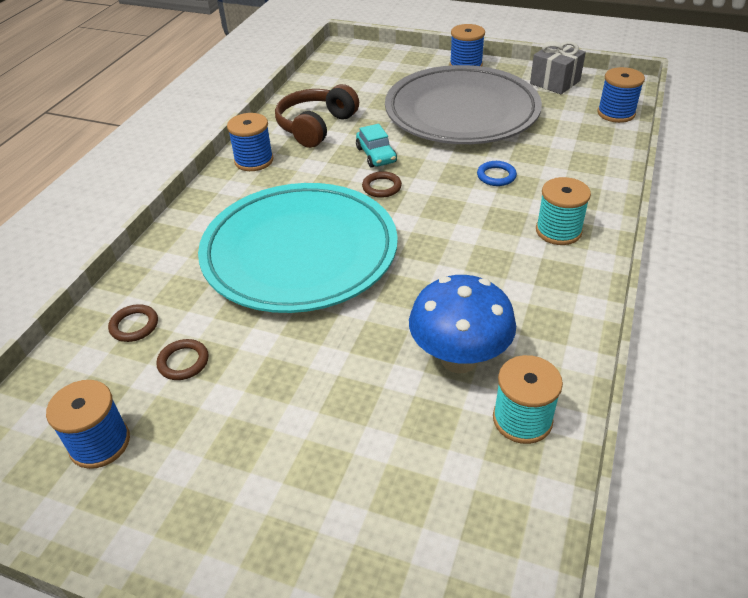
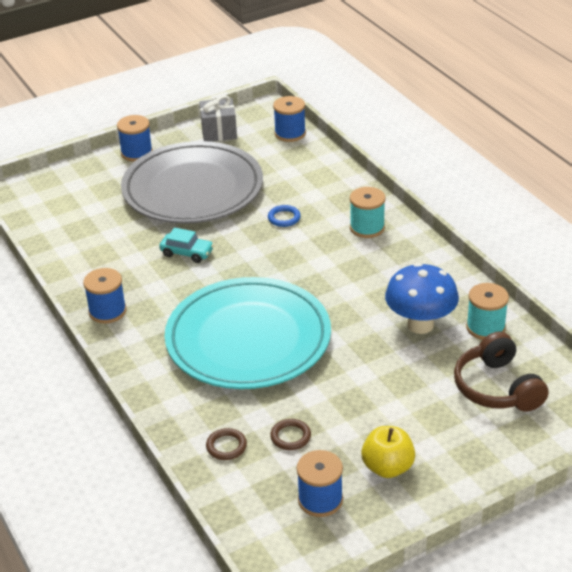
camera: 50 degrees left, 5 degrees down
(193, 472) = (388, 467): none -> yellow apple
(316, 127) = (108, 261): brown headphones -> brown headphones (497, 388)
(381, 187) = (227, 270): brown ring -> none

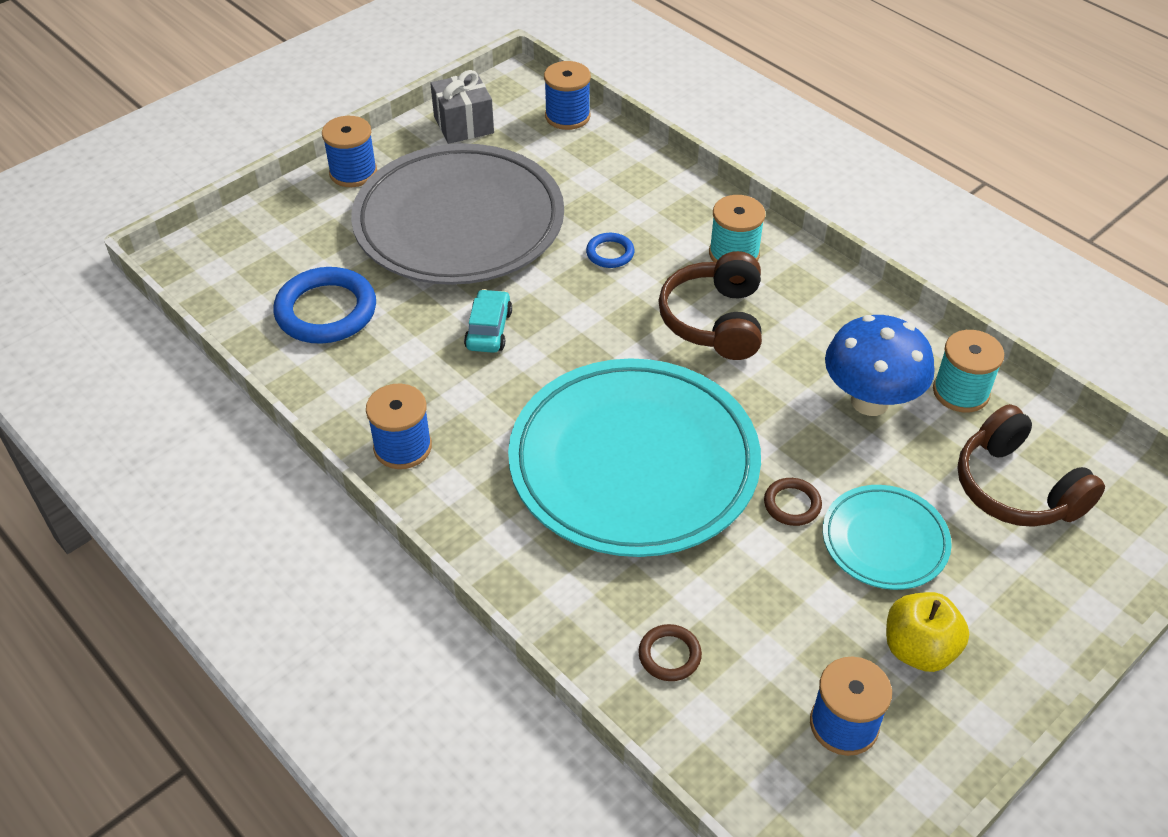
camera: 15 degrees left, 10 degrees up
(89, 230) = (326, 311): none -> blue ring
(187, 253) = (488, 330): turquoise car -> turquoise car turned 90 degrees counterclockwise
(290, 436) = (758, 621): brown ring -> brown ring (792, 504)
(337, 265) = (715, 320): none -> brown headphones
(393, 405) = (884, 541): none -> turquoise plate

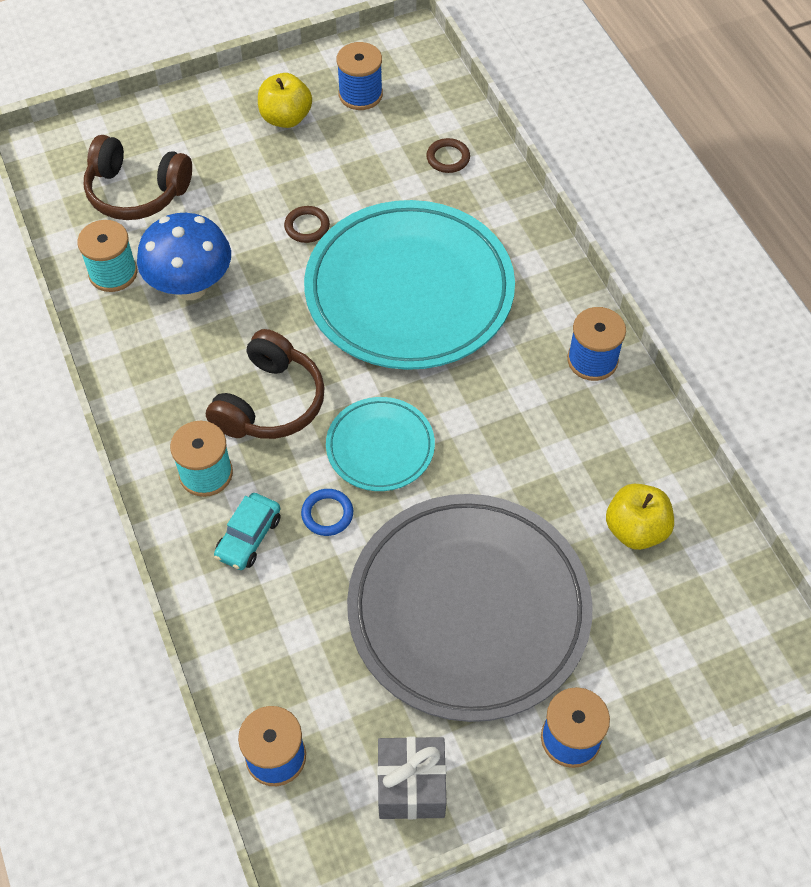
camera: 160 degrees left, 10 degrees up
(326, 311) = (635, 529): blue ring -> yellow apple
(488, 330) = (482, 457): turquoise car -> turquoise car (249, 537)
(884, 541) = (259, 184): turquoise plate -> turquoise plate (380, 447)
(1016, 488) = (137, 191): brown headphones -> brown headphones turned 120 degrees clockwise

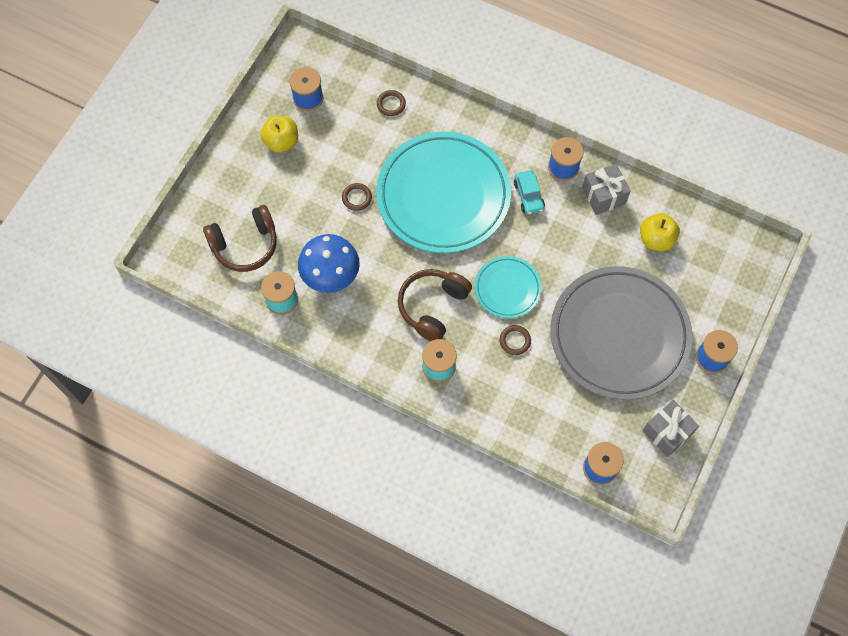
camera: 40 degrees left, 10 degrees up
(249, 537) = (490, 381): turquoise car -> turquoise car (528, 196)
(269, 402) = (433, 307): brown headphones -> brown headphones turned 135 degrees counterclockwise
(327, 514) = (515, 341): blue ring -> brown ring
(614, 428) = (603, 196): none -> grey gift

